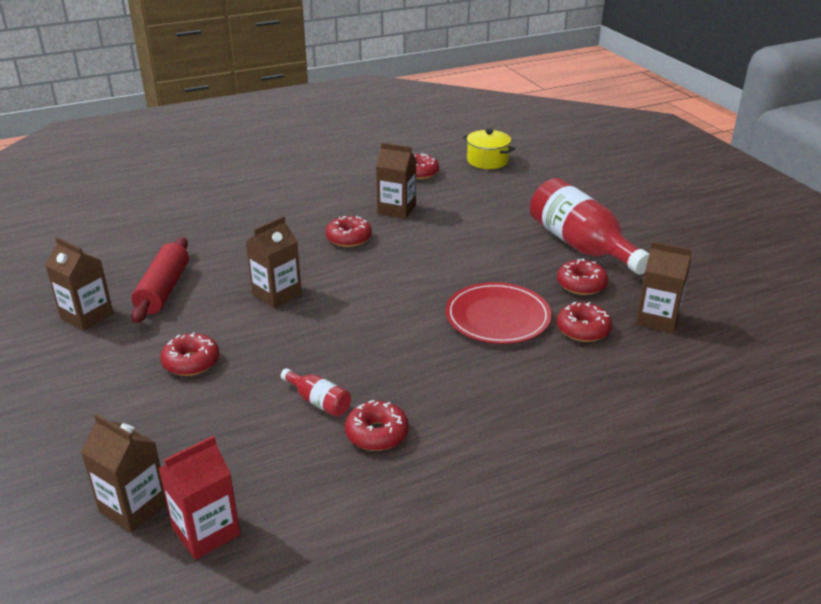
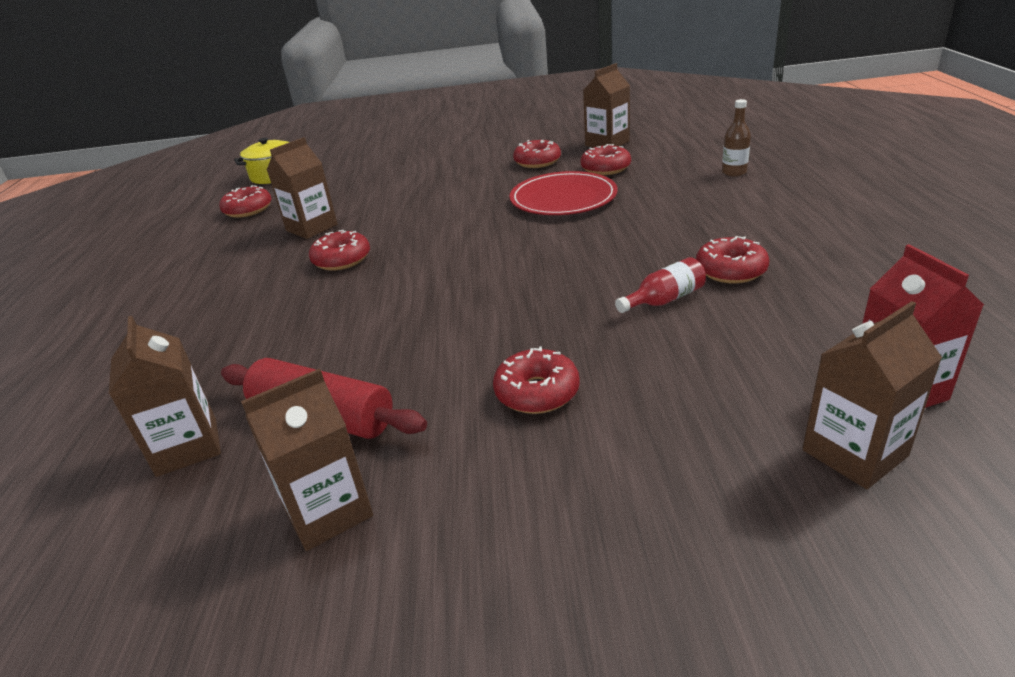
camera: 65 degrees left, 0 degrees up
(277, 294) = (422, 315): brown carton -> brown carton (187, 447)
(581, 246) = (476, 155): red bottle -> none
(612, 419) = (734, 172): none -> brown bottle

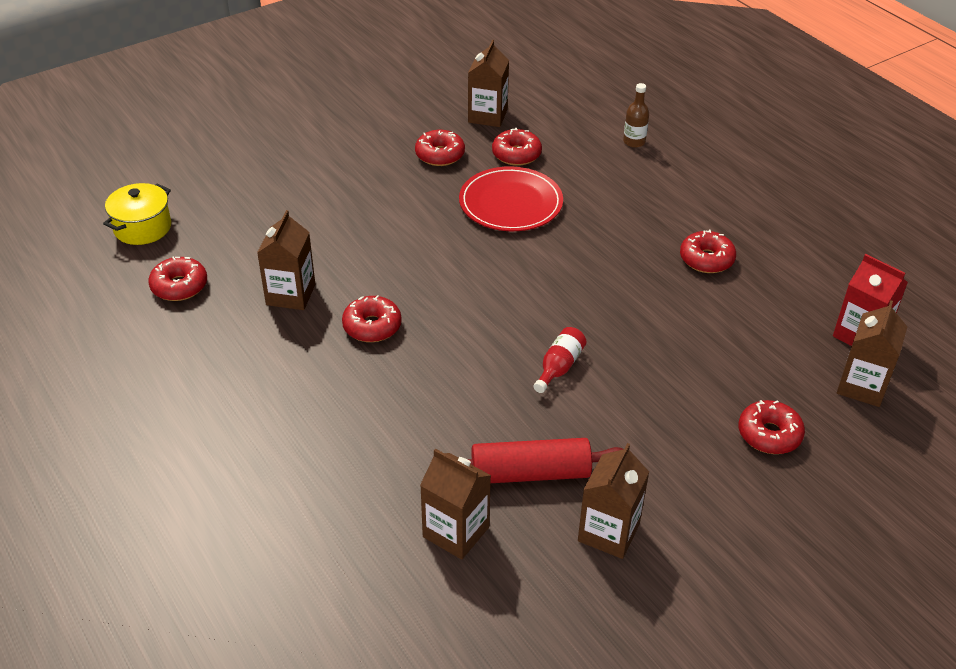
camera: 35 degrees left, 10 degrees up
(537, 392) = (660, 405): red donut -> red donut (769, 434)
(664, 300) = (681, 300): red bottle -> red bottle (559, 367)

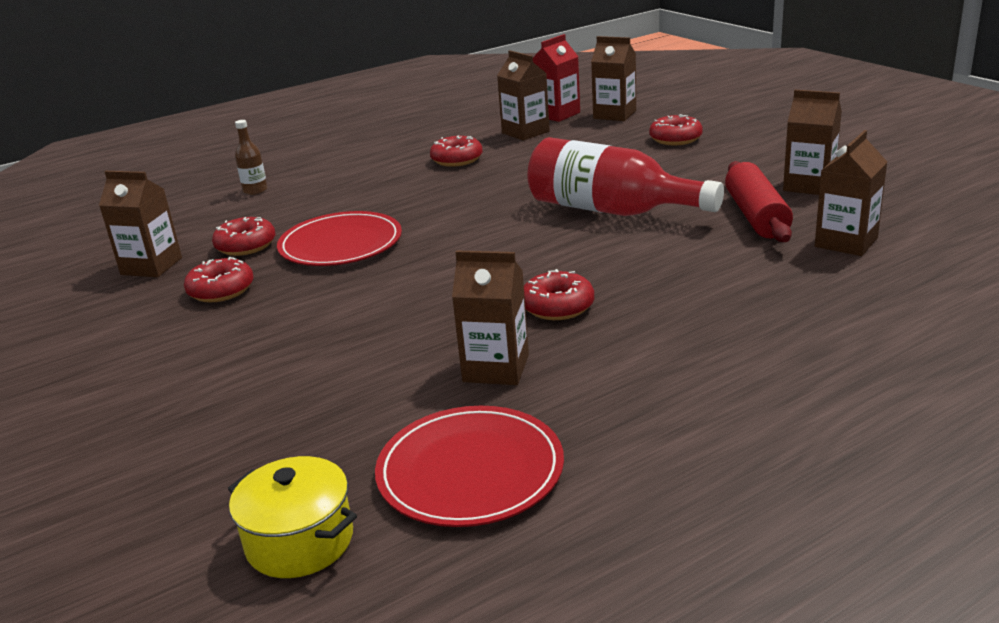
camera: 85 degrees left, 15 degrees down
(179, 286) = (470, 471): red donut -> red plate
(559, 367) = (611, 210): red bottle -> red bottle, size x2.33
(793, 308) = (525, 132): none -> brown carton

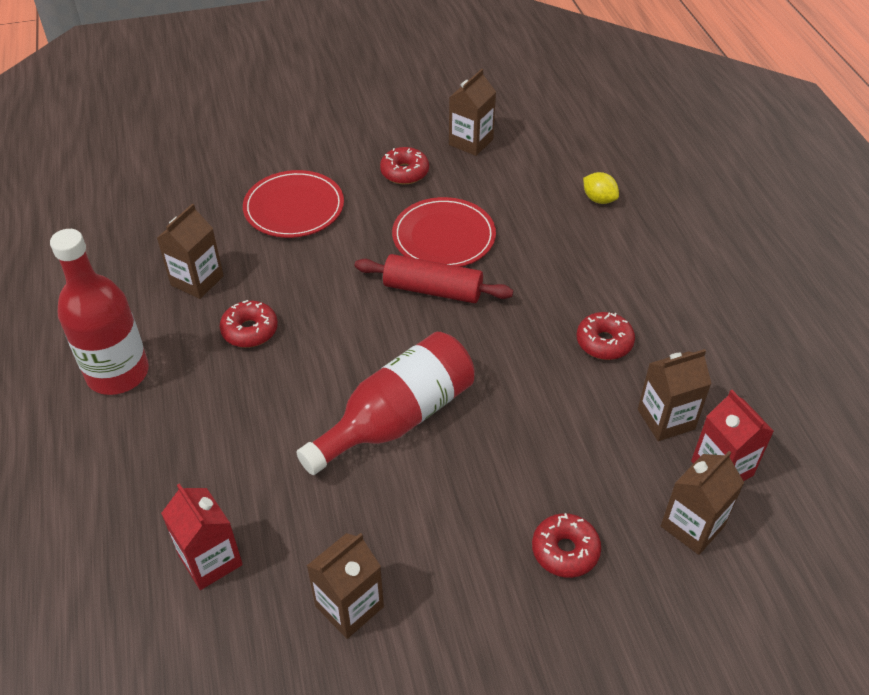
camera: 105 degrees right, 20 degrees up
(246, 246) = (476, 187): red donut -> none
(255, 190) = (599, 199): brown bottle -> yellow lemon
(300, 541) = (110, 185): yellow pot -> none
(470, 471) = (110, 249): red plate -> red plate (294, 207)
(695, 368) = (118, 373): none -> red bottle
(756, 216) = (310, 521): red rolling pin -> red rolling pin (433, 289)
(846, 242) = (210, 560): brown carton -> red carton

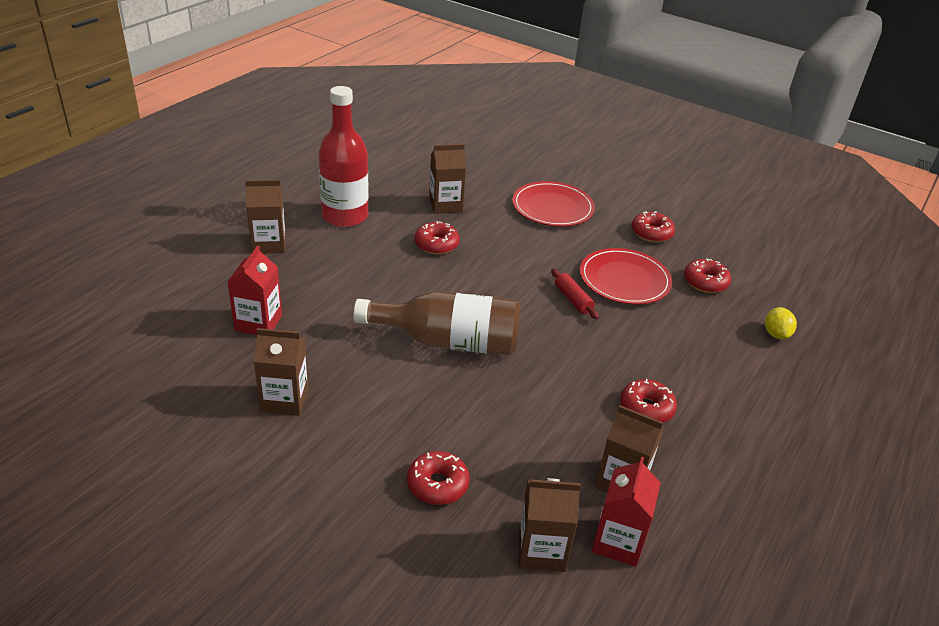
camera: 45 degrees right, 10 degrees down
(397, 418) = (448, 341): red bottle -> brown bottle
(433, 289) = (573, 299): red rolling pin -> red rolling pin, size x0.59
(471, 142) = (725, 246): brown carton -> brown carton (269, 244)
(500, 190) = (705, 282): none -> red donut

